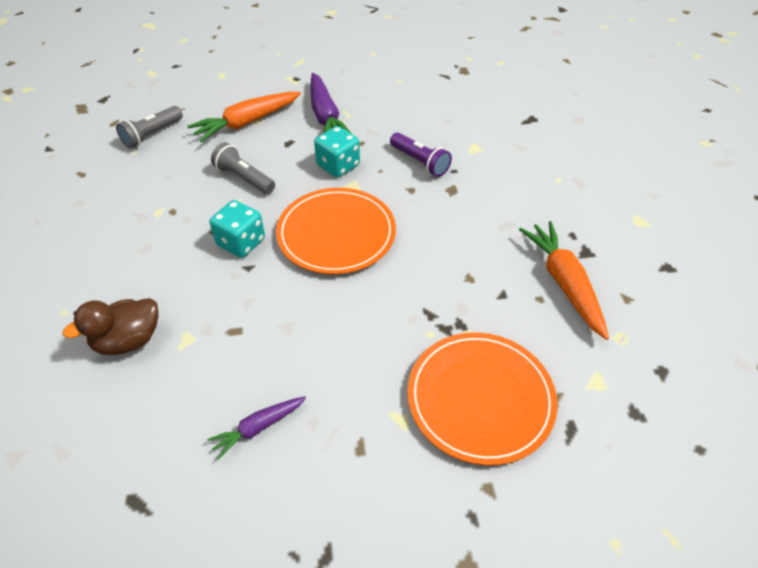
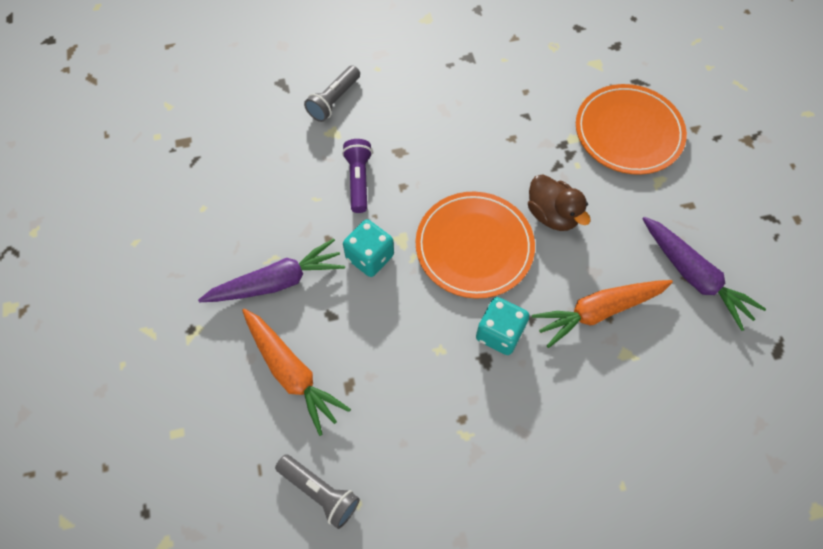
camera: 95 degrees left, 15 degrees up
(128, 340) = (640, 407): brown duck -> brown duck (552, 214)
(244, 178) = (399, 352): grey flashlight -> grey flashlight (334, 100)
(258, 428) = (694, 276): purple carrot -> purple carrot, size x1.76
(420, 162) = (359, 180): purple flashlight -> purple flashlight turned 45 degrees counterclockwise
(564, 283) = (506, 75): orange carrot -> orange carrot (598, 311)

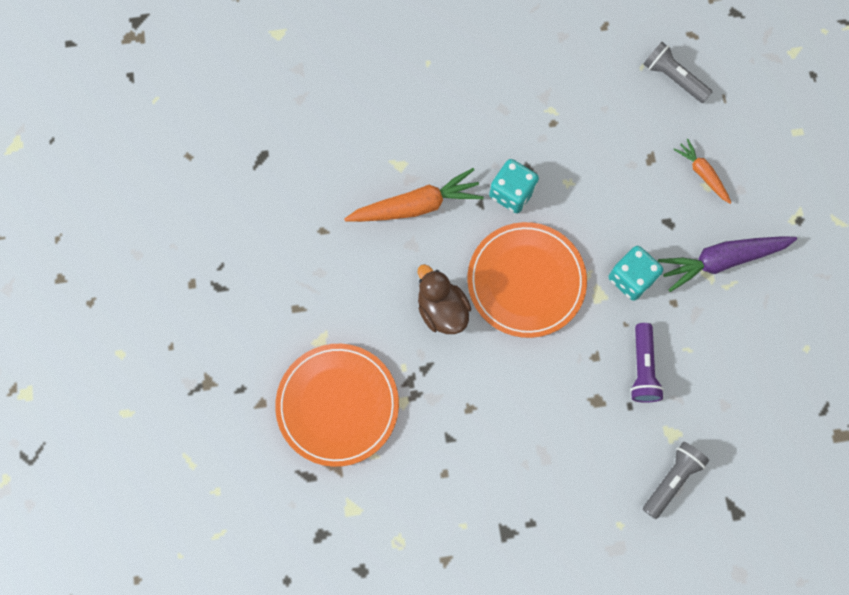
camera: 175 degrees left, 10 degrees up
(292, 372) = (702, 173): orange carrot -> orange carrot, size x0.57
(694, 276) = (316, 232): purple carrot -> none

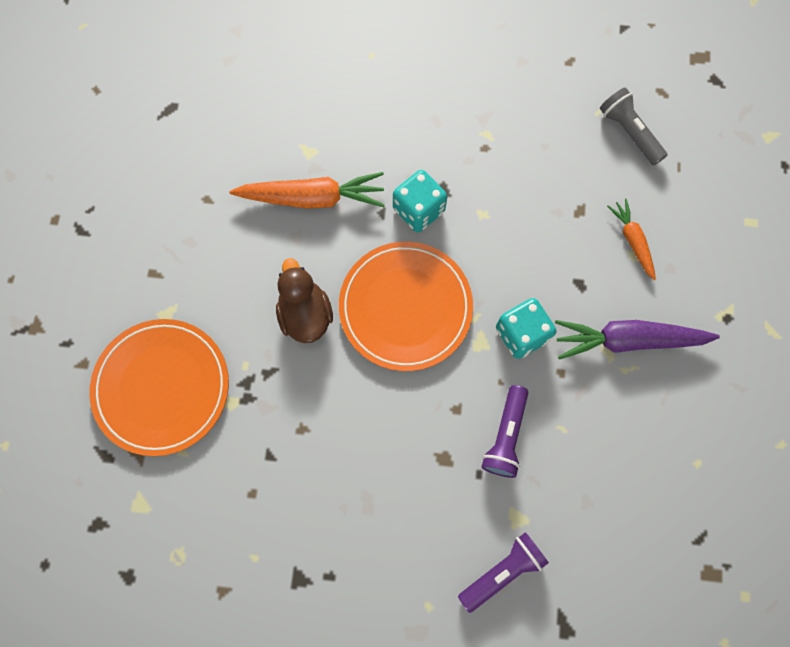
camera: 15 degrees right, 0 degrees up
(672, 480) = (502, 571): grey flashlight -> purple flashlight

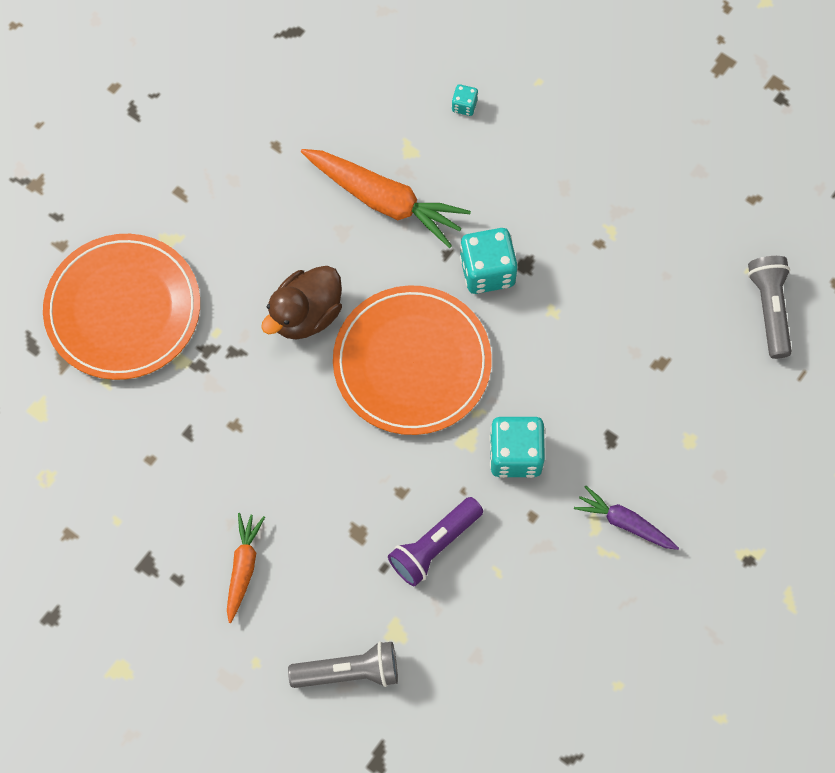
camera: 30 degrees right, 5 degrees down
(305, 314) = (306, 315): brown duck -> brown duck turned 150 degrees counterclockwise
(329, 99) = (464, 106): none -> turquoise dice
(502, 571) = (349, 672): purple flashlight -> grey flashlight
(628, 340) = (625, 523): purple carrot -> purple carrot, size x0.57
(632, 241) = (697, 425): orange carrot -> orange carrot (243, 567)

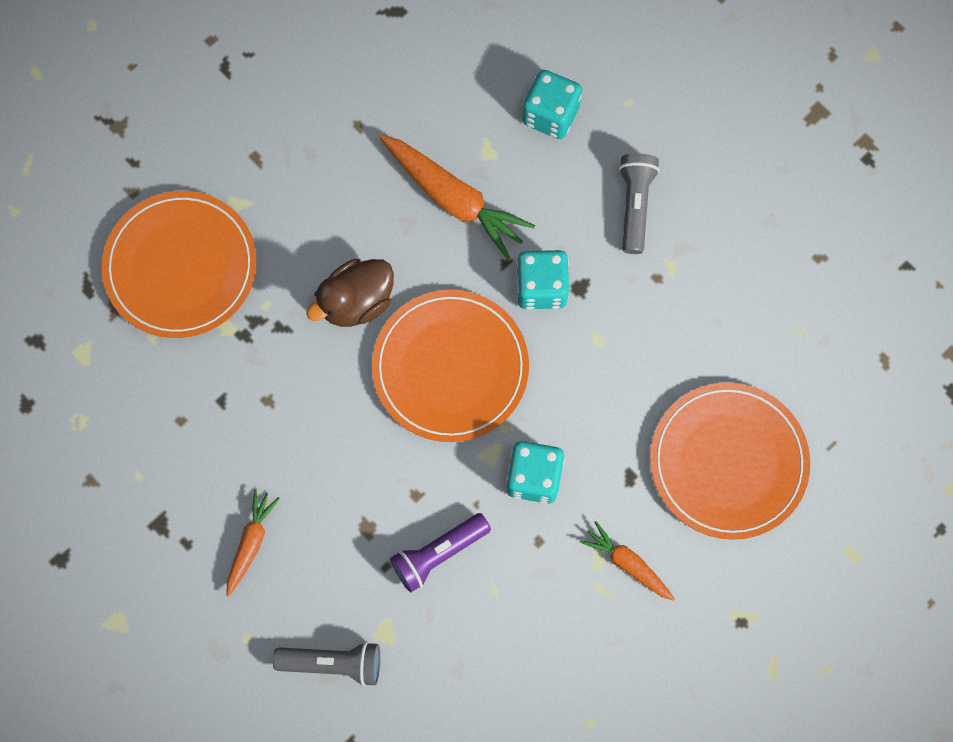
camera: 10 degrees right, 5 degrees up
(464, 106) = (550, 115): turquoise dice -> turquoise dice, size x2.11
(625, 523) = (627, 563): purple carrot -> orange carrot
(704, 408) = (728, 462): none -> orange plate
(770, 309) = (813, 373): grey flashlight -> grey flashlight (635, 205)

